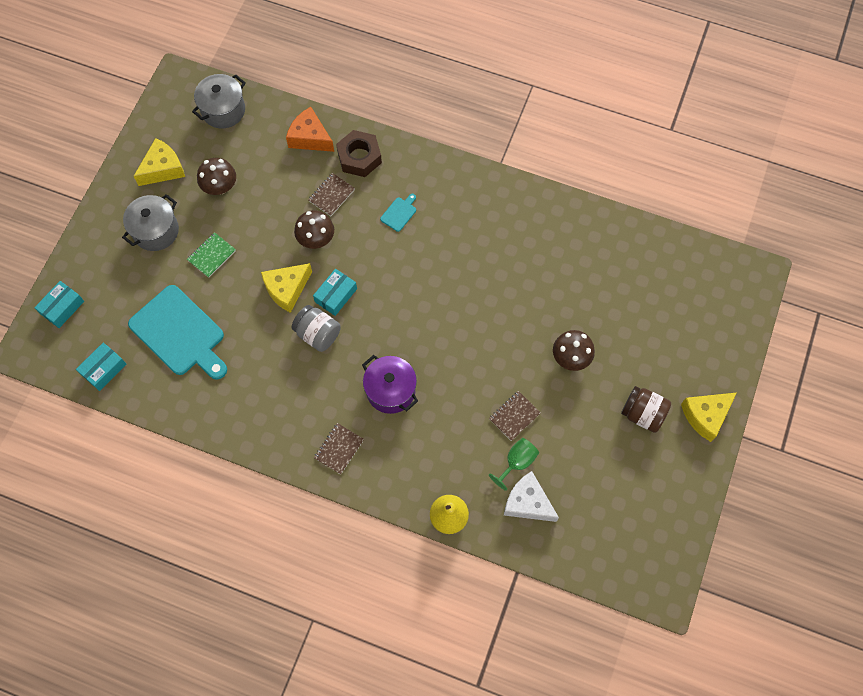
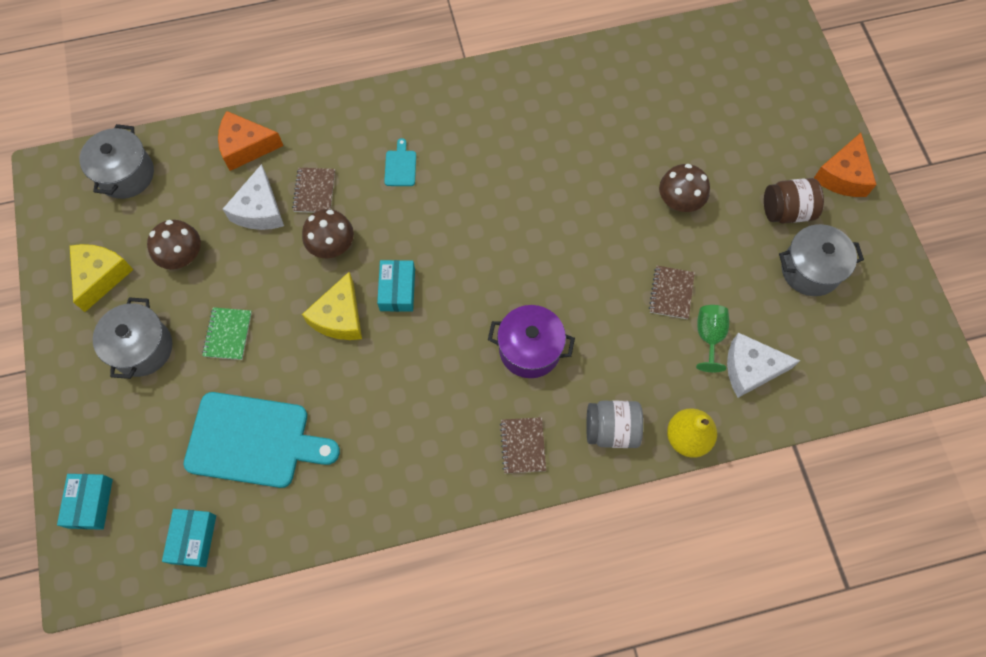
camera: 35 degrees left, 0 degrees up
(288, 186) = (259, 210): none -> white cheese
(318, 334) = (409, 342): grey jar -> grey jar (611, 429)
(359, 157) = (315, 136): brown nut -> none
(625, 465) = (810, 270): none -> grey pot
(705, 416) = (842, 176): yellow cheese -> orange cheese

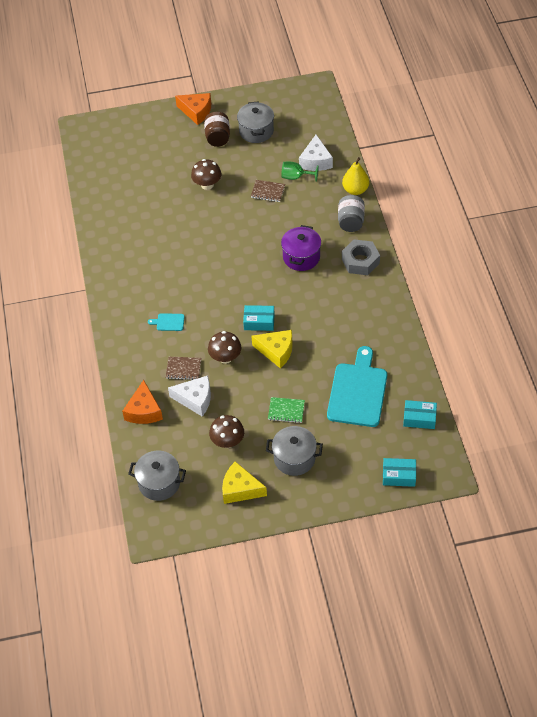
camera: 85 degrees left, 15 degrees down
(523, 446) = (360, 261): brown notebook -> grey nut

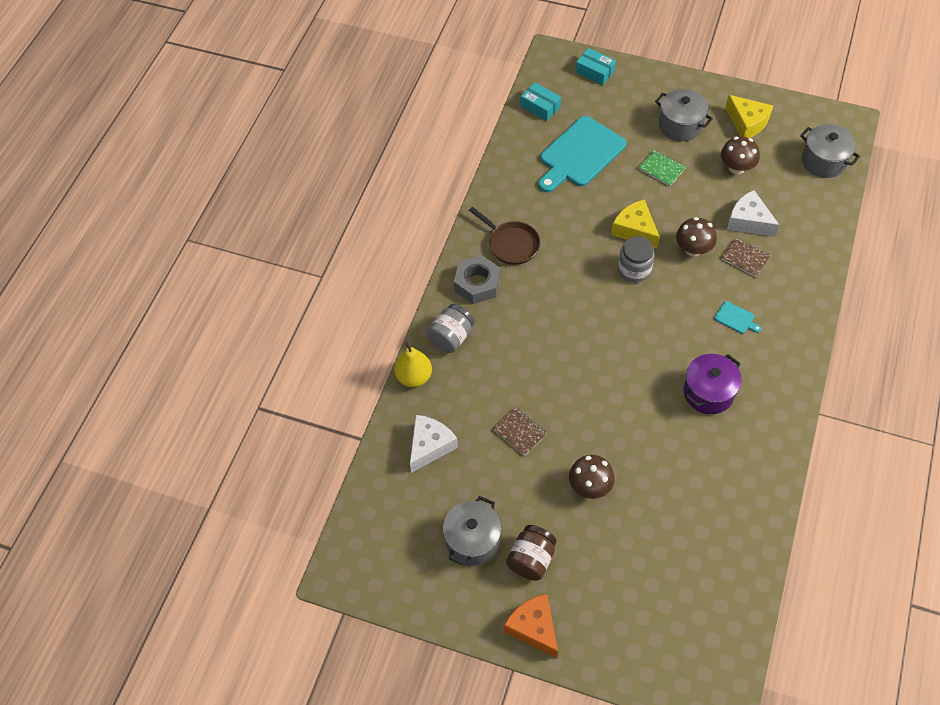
camera: 150 degrees left, 5 degrees up
(144, 411) = (809, 234): orange cheese -> none
(259, 322) = (634, 270): turquoise box -> grey jar
(295, 177) = (471, 435): green goblet -> none
(301, 257) = (538, 322): purple pot -> purple pot (708, 392)
(358, 298) = (511, 244): none -> brown pan

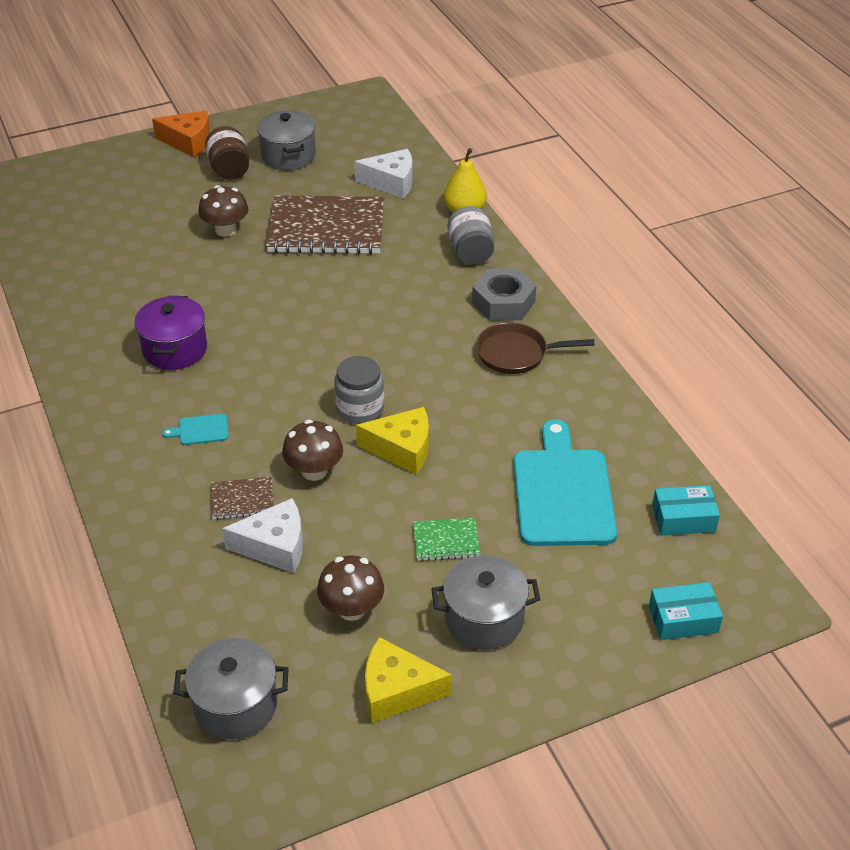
camera: 135 degrees right, 15 degrees down
(430, 446) = (391, 182): white cheese -> white cheese turned 75 degrees counterclockwise
(519, 432) = (326, 228): brown notebook -> brown notebook, size x2.28

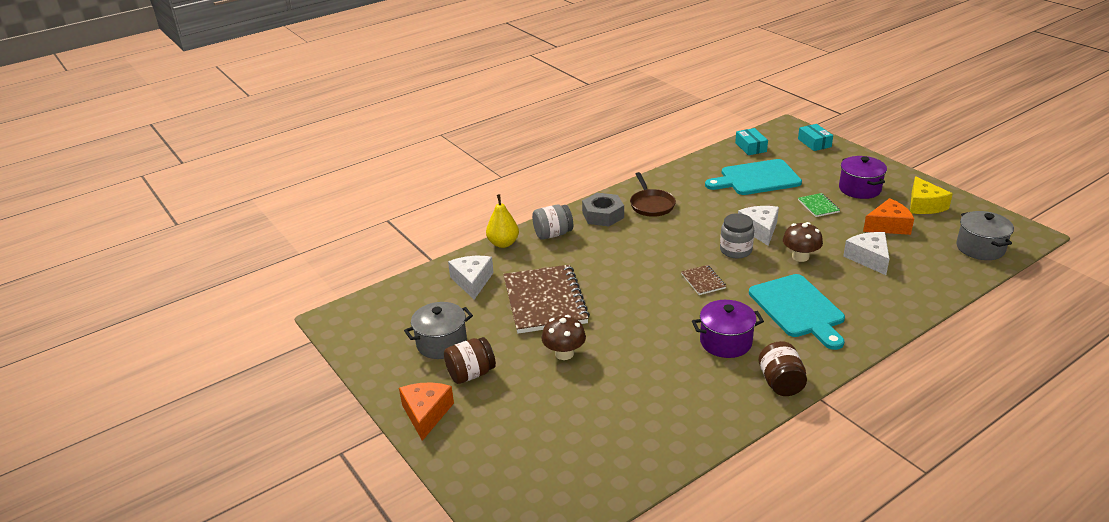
camera: 100 degrees left, 10 degrees down
(81, 373) = (780, 383): none -> brown jar
(200, 430) = (798, 309): turquoise cutting board -> turquoise cutting board, size x2.46
(242, 499) = (844, 278): brown notebook -> brown notebook (703, 281)
(352, 609) = (888, 226): brown mushroom -> orange cheese
(402, 449) = (760, 230): yellow cheese -> white cheese
(484, 619) = (859, 189): grey pot -> purple pot

